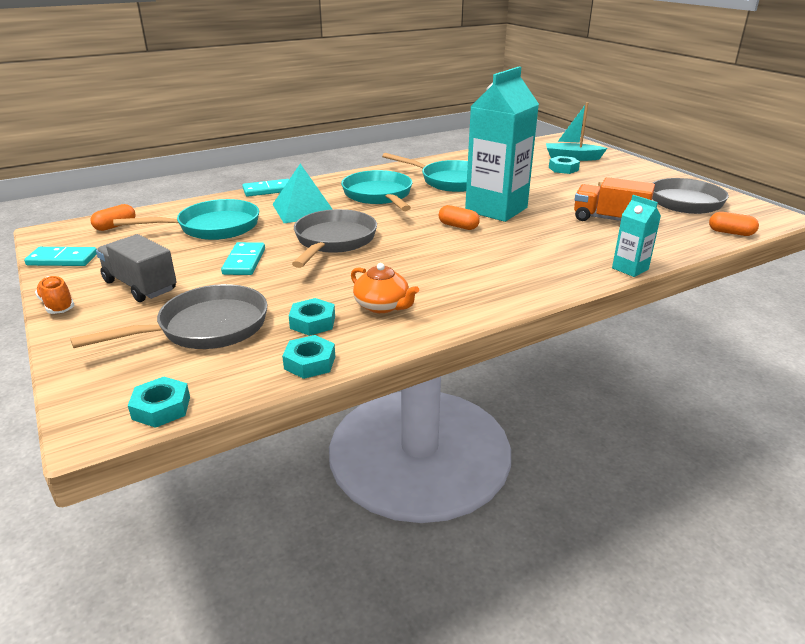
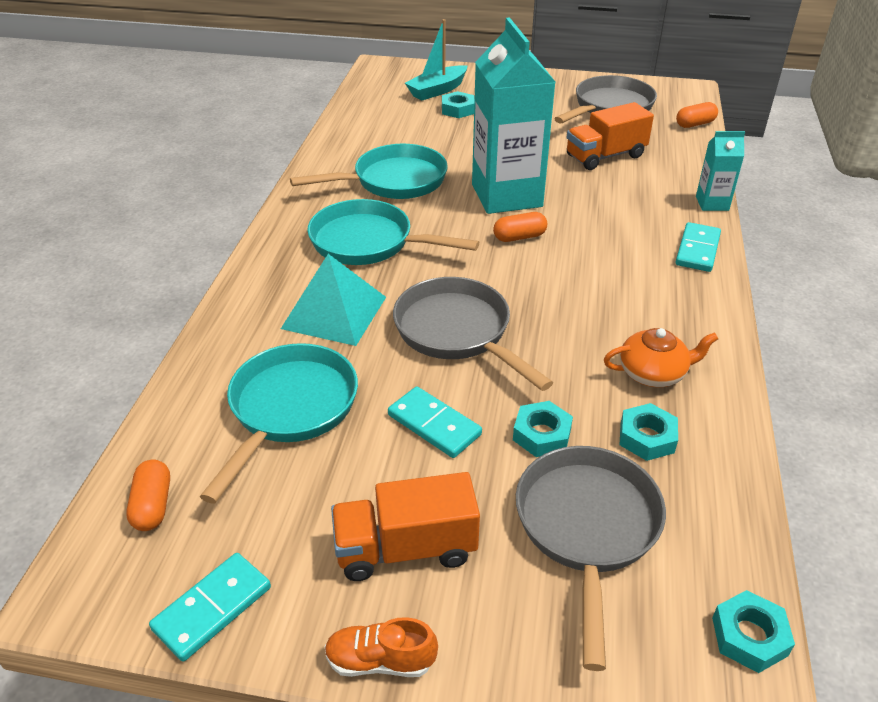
camera: 50 degrees left, 10 degrees up
(140, 286) = (406, 548): grey truck -> orange truck
(268, 190) = (226, 311): turquoise domino -> turquoise domino (697, 250)
(310, 362) = (733, 477): turquoise nut -> turquoise nut (542, 434)

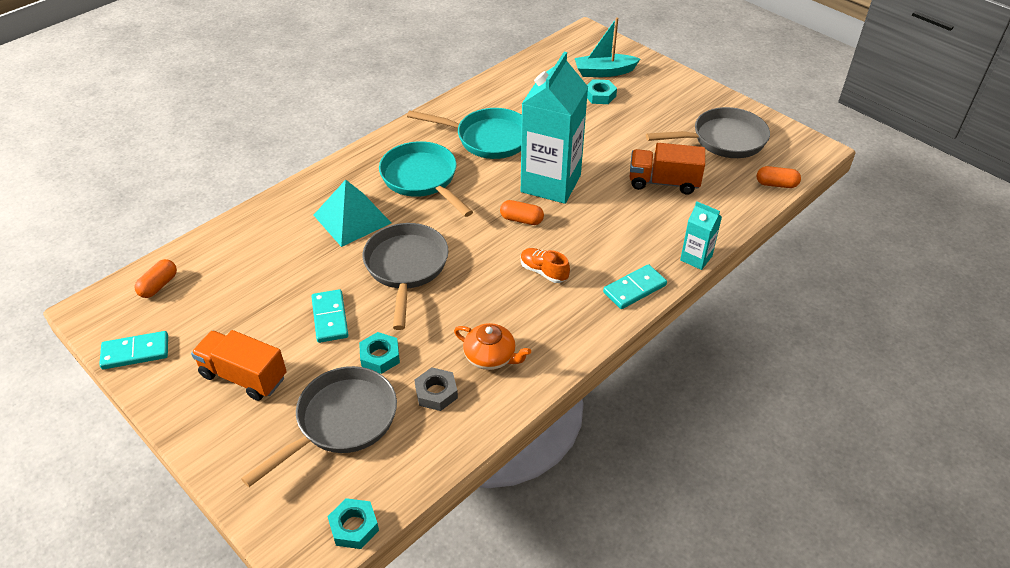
camera: 35 degrees right, 5 degrees up
(289, 410) = (268, 268): turquoise pan -> none
(380, 660) = (177, 422): orange shoe -> orange shoe (543, 272)
(647, 437) = (436, 393): turquoise nut -> grey nut

